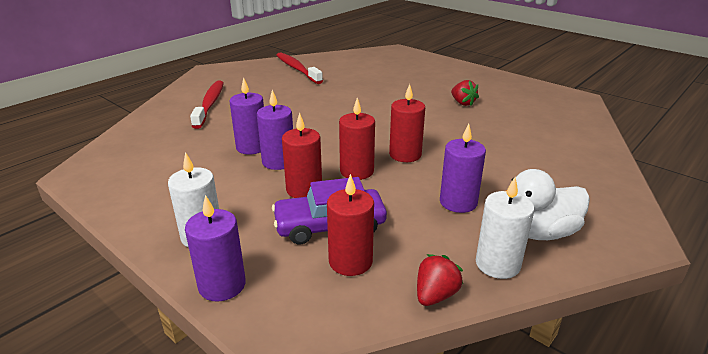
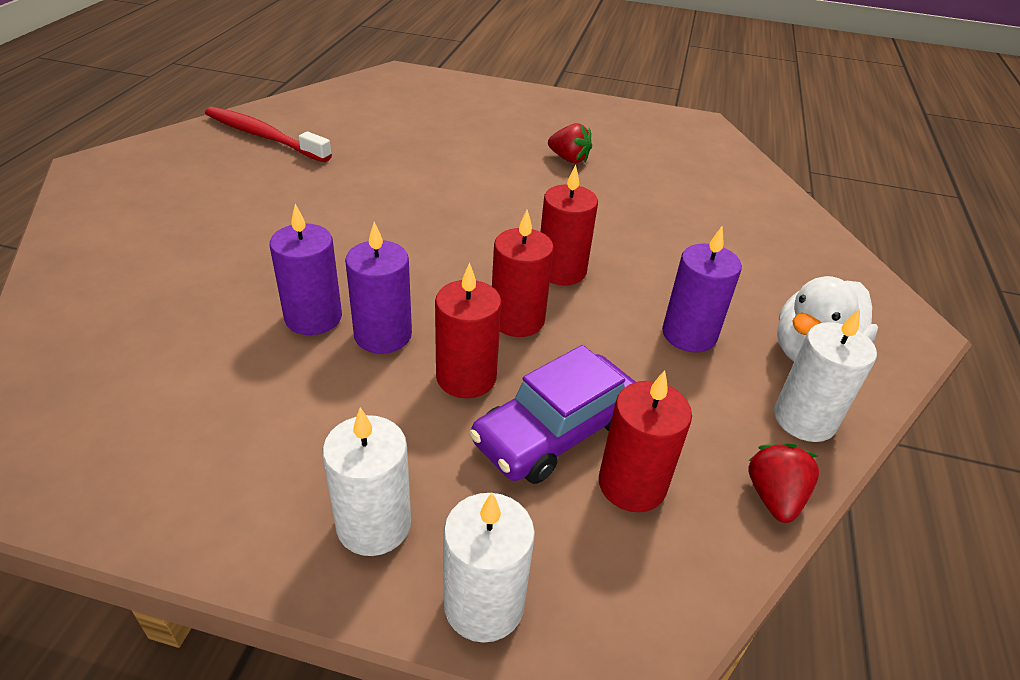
camera: 30 degrees left, 10 degrees up
(210, 104) = (158, 243): red toothbrush -> none
(222, 285) = (484, 604): purple candle -> white candle

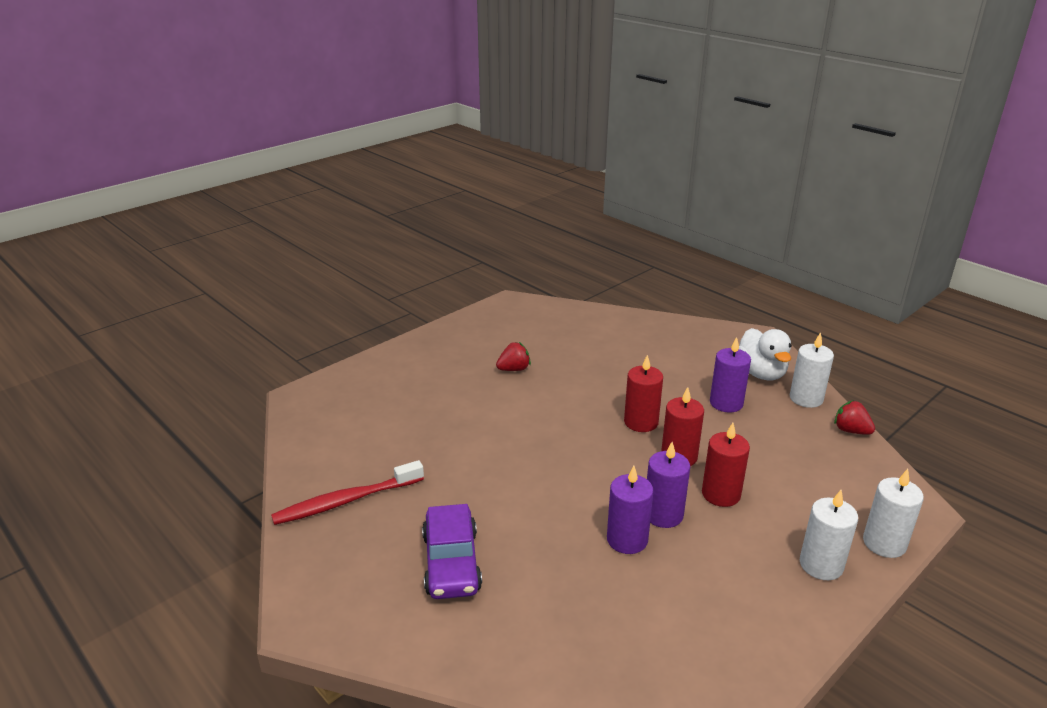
camera: 55 degrees left, 10 degrees down
(555, 431) = (779, 478): purple car -> purple car (451, 562)
(632, 484) = (827, 468): red candle -> none

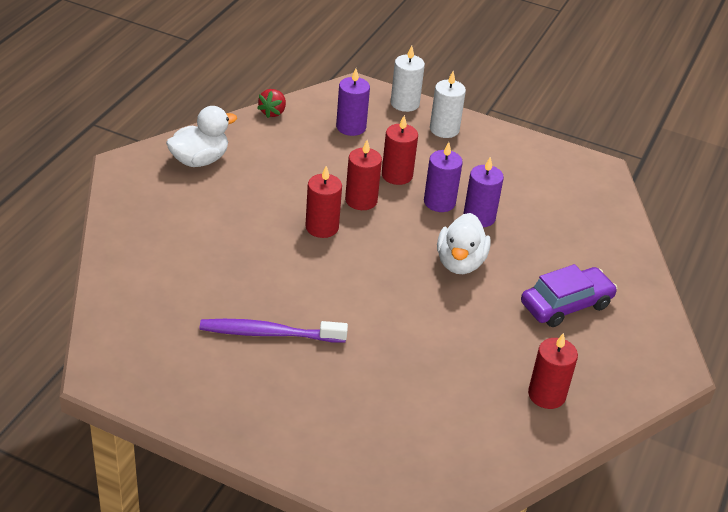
camera: 115 degrees left, 10 degrees up
(346, 501) = (546, 395): red toothbrush -> red candle
(514, 369) = (269, 333): red strawberry -> purple toothbrush
(554, 500) = (460, 263): none -> white duck
(726, 403) = (263, 179): purple candle -> purple candle (351, 127)
(806, 398) = (233, 134): white candle -> none

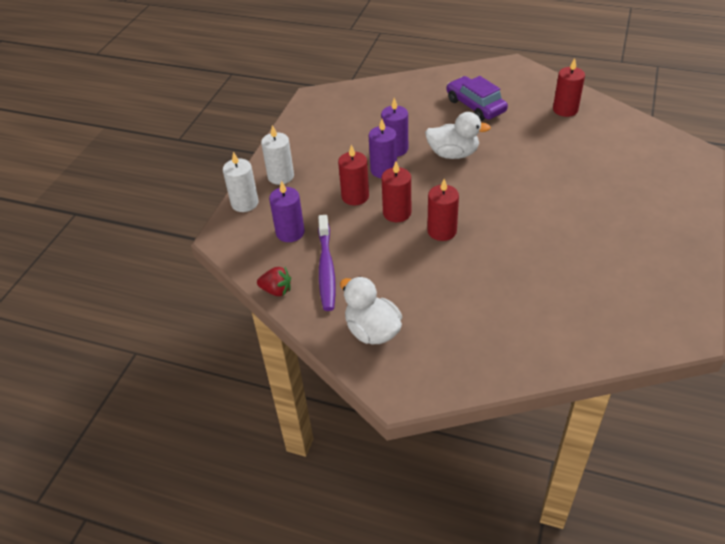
camera: 90 degrees left, 5 degrees up
(269, 333) = (583, 241): purple toothbrush -> purple toothbrush (326, 268)

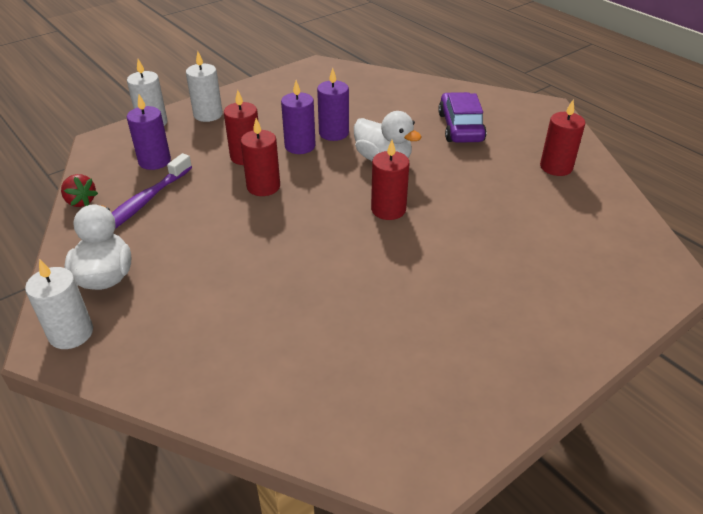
camera: 30 degrees right, 5 degrees down
(401, 378) = (71, 333): none -> white candle
(442, 231) = (283, 221): red candle -> red candle (388, 209)

